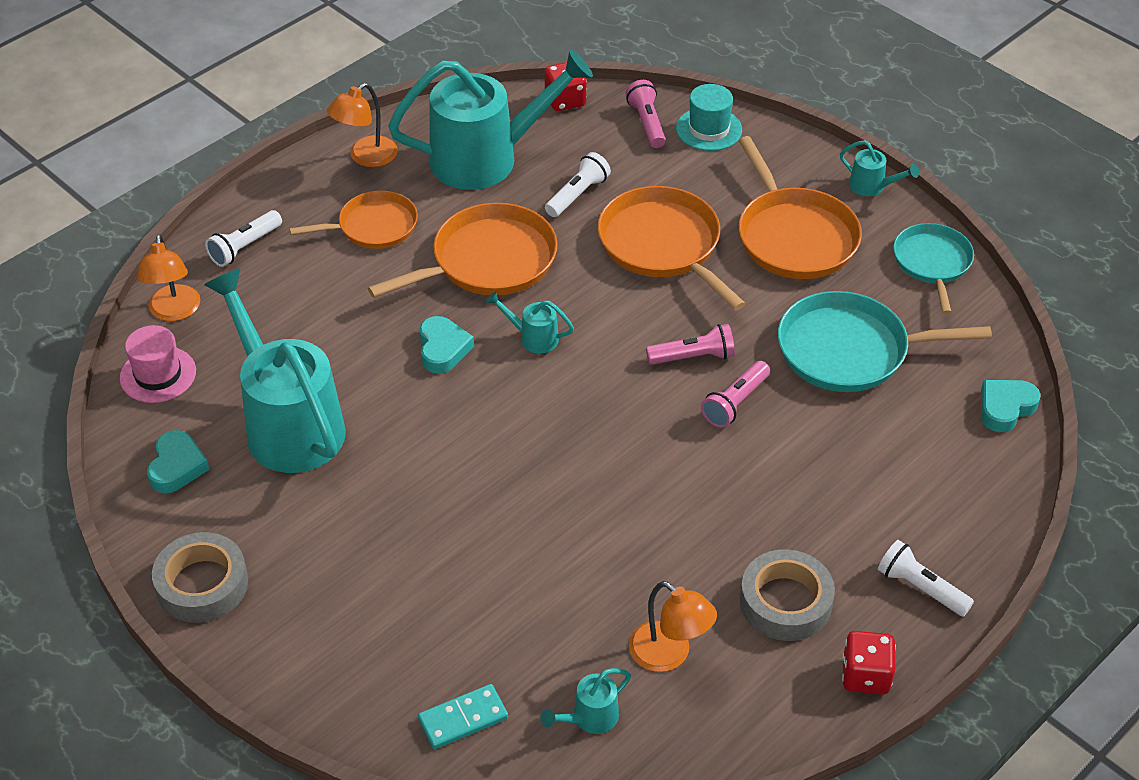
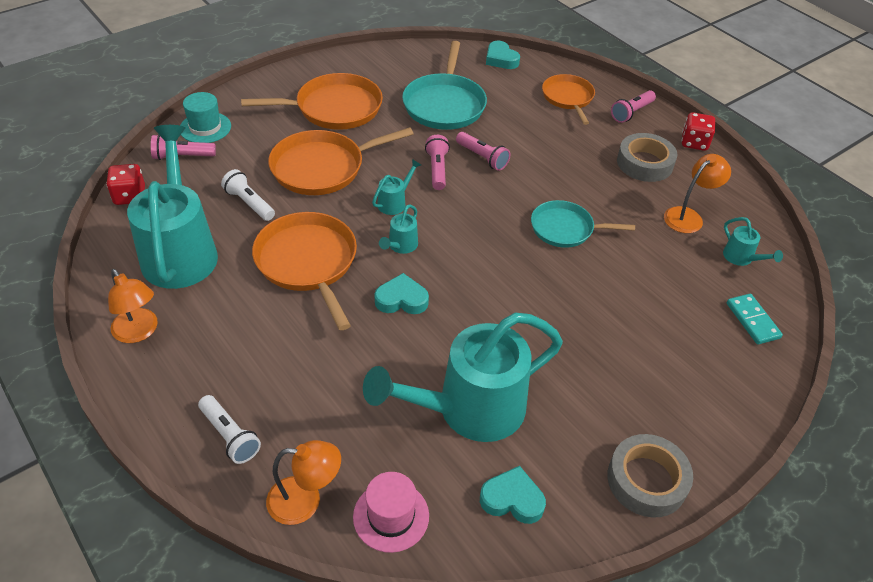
camera: 85 degrees left, 0 degrees up
(373, 226) = (238, 333): orange pan -> orange pan (568, 98)
(872, 187) = (298, 69): turquoise watering can -> turquoise watering can (395, 202)
(920, 588) = (631, 112): white flashlight -> pink flashlight
(932, 263) = (377, 60): turquoise pan -> turquoise pan (565, 229)

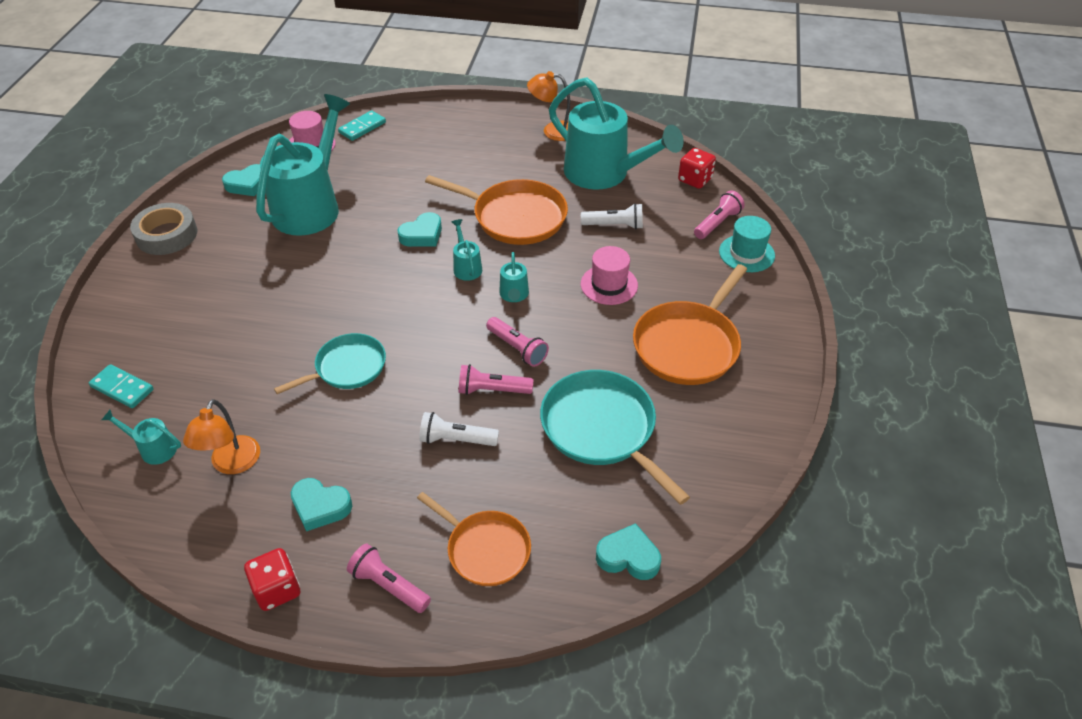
camera: 140 degrees right, 0 degrees up
(230, 436) = (434, 126): white flashlight -> white flashlight (456, 439)
(305, 501) = (362, 127): orange lamp -> turquoise domino
(322, 167) = (609, 285): orange pan -> pink hat
(631, 112) = (389, 585): pink flashlight -> pink flashlight turned 60 degrees counterclockwise
(644, 163) = (320, 506): grey tape -> turquoise heart

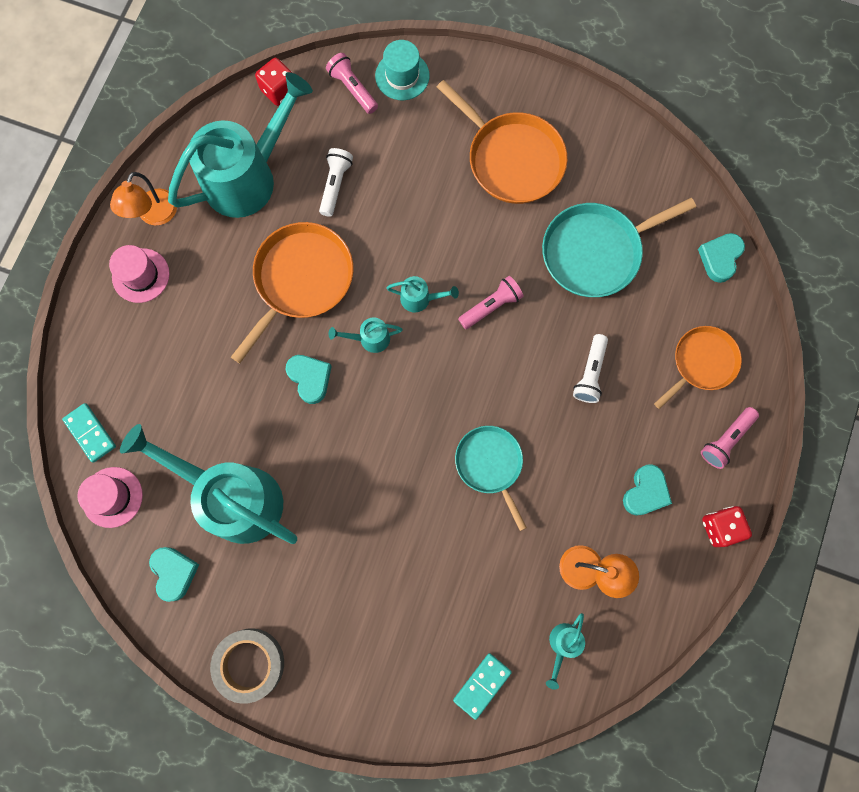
camera: 80 degrees left, 30 degrees up
(492, 390) = (538, 335): pink flashlight -> none
(609, 285) = (421, 209): pink hat -> pink hat (141, 275)

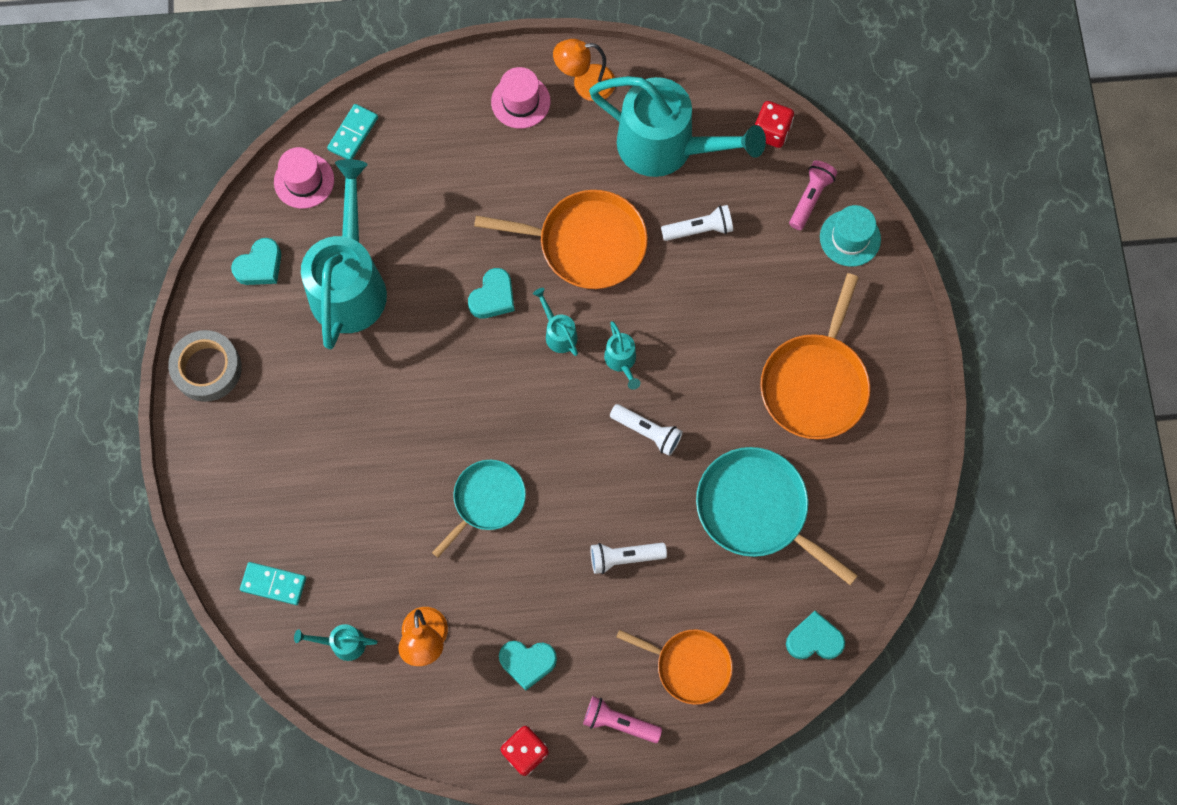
camera: 65 degrees right, 5 degrees down
(491, 306) = (647, 432): pink flashlight -> white flashlight

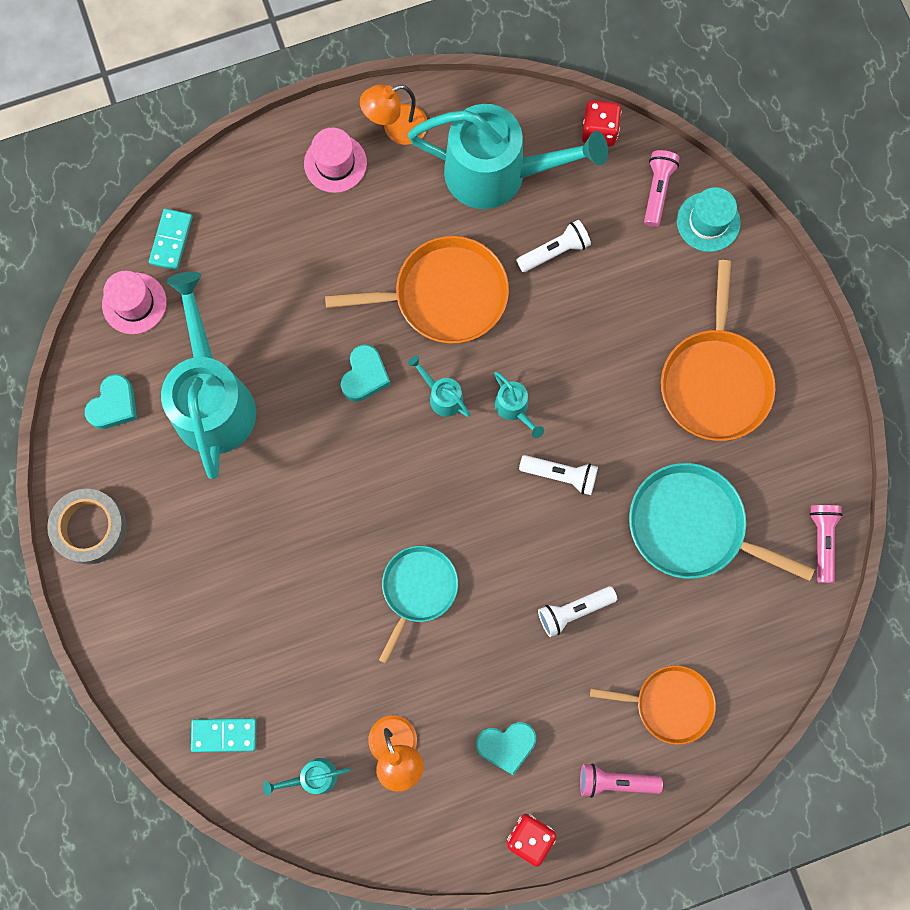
camera: 15 degrees left, 5 degrees up
(814, 639) = (785, 643): turquoise heart -> none
(875, 555) = (822, 541): none -> pink flashlight

